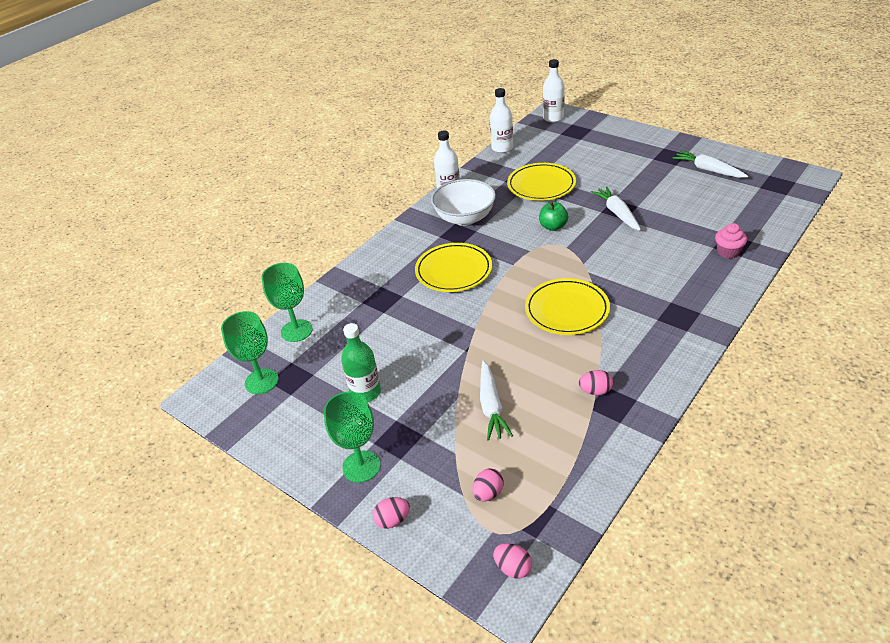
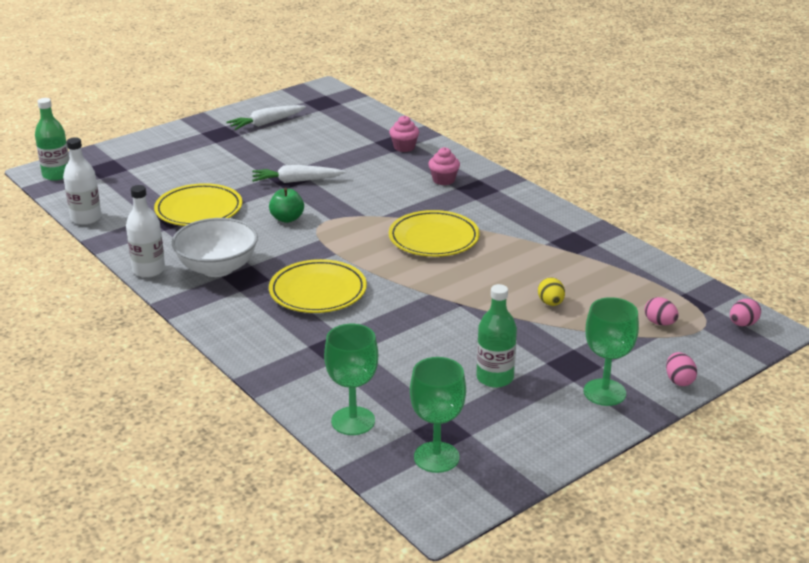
camera: 80 degrees left, 10 degrees down
(491, 406) = (550, 303): white carrot -> yellow egg
(553, 118) = (57, 175): white bottle -> green bottle
(595, 391) = (554, 247): pink egg -> none
(680, 291) = (443, 180): none -> pink cupcake

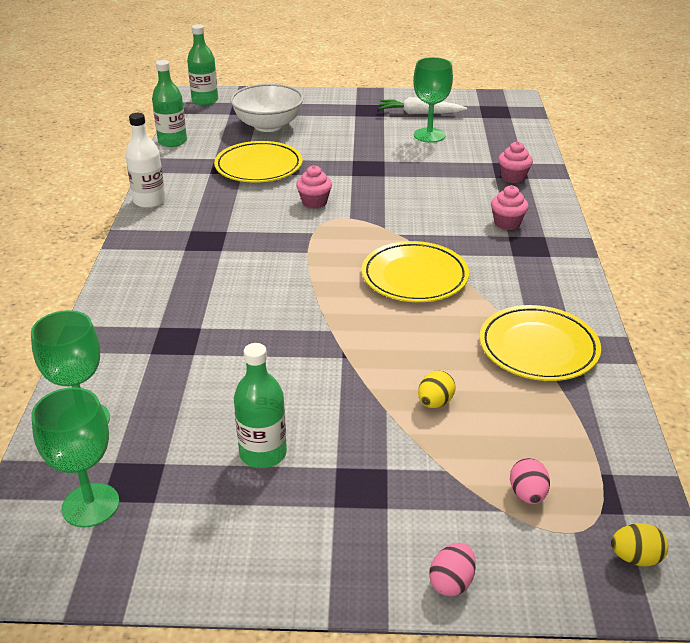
camera: 40 degrees right, 5 degrees up
(86, 218) = (172, 141): white bottle -> green bottle
(217, 268) = (198, 222): white bowl -> white bowl (268, 125)
(287, 218) = (314, 202): green apple -> pink cupcake
(296, 181) = (370, 172): white carrot -> none
(318, 291) = (241, 280): yellow plate -> yellow plate (538, 348)
(604, 392) = (346, 541): green goblet -> green goblet (429, 135)
(742, 324) = (635, 558): pink egg -> yellow egg

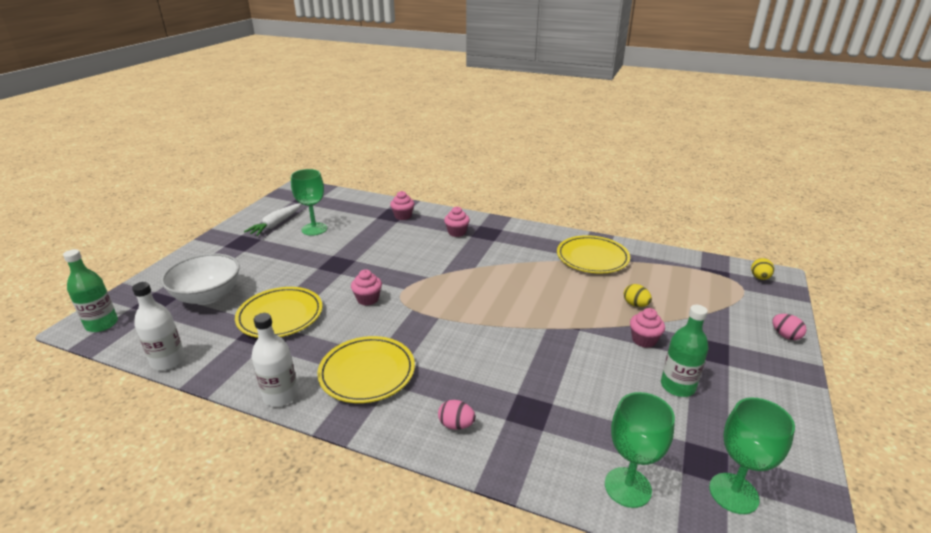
camera: 70 degrees left, 5 degrees down
(172, 141) = (168, 361): green bottle -> white bottle
(350, 416) = (644, 340): none -> pink cupcake
(414, 277) = (499, 280): yellow plate -> yellow plate (367, 372)
(527, 494) = (716, 295): pink egg -> pink egg (456, 425)

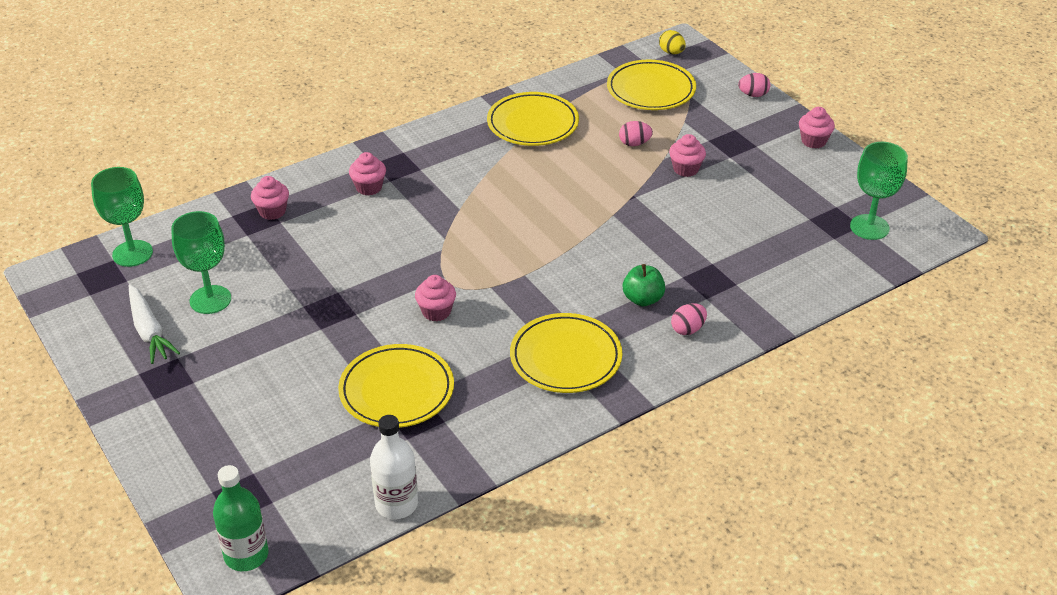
camera: 55 degrees left, 10 degrees up
(208, 296) = (282, 442): white bowl -> none
(280, 395) = (544, 429): white bottle -> none
(468, 383) = (643, 299): none -> green apple
(627, 487) = (825, 272): green goblet -> green goblet (132, 253)
(635, 304) = (634, 143): yellow egg -> pink egg
(677, 386) = (754, 186): green bottle -> none
(704, 286) = (651, 90): none -> yellow plate
(789, 396) = (813, 141): none -> pink cupcake

